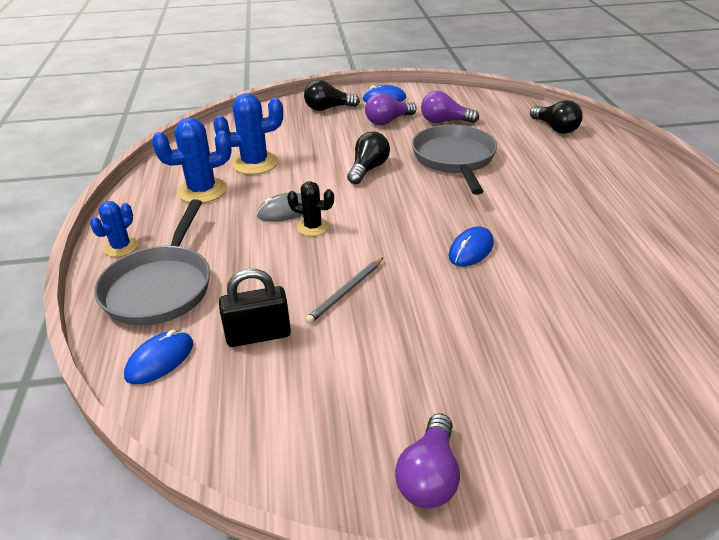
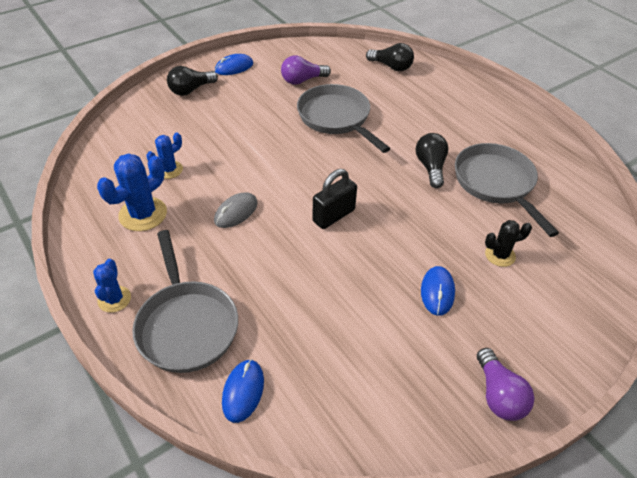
camera: 30 degrees left, 10 degrees up
(255, 163) = (169, 170): blue cactus -> blue cactus, size x0.61
(258, 335) = (304, 337): black padlock -> black padlock (334, 216)
(313, 227) = (271, 220): black cactus -> black cactus (500, 255)
(346, 292) = (342, 272): grey pencil -> none
(368, 169) = (274, 147): black light bulb -> black light bulb (430, 167)
(388, 121) = (255, 91): purple light bulb -> none
(471, 249) = (405, 202): blue mouse -> blue mouse (437, 292)
(602, 262) = (496, 183): none -> grey pan

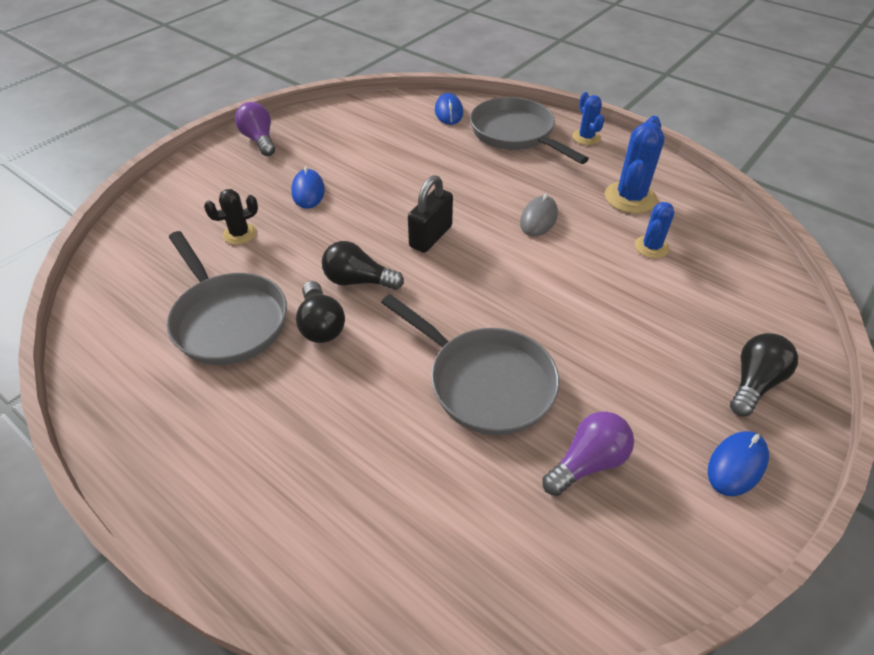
camera: 165 degrees right, 0 degrees up
(391, 67) = (424, 567): black light bulb -> black light bulb (358, 281)

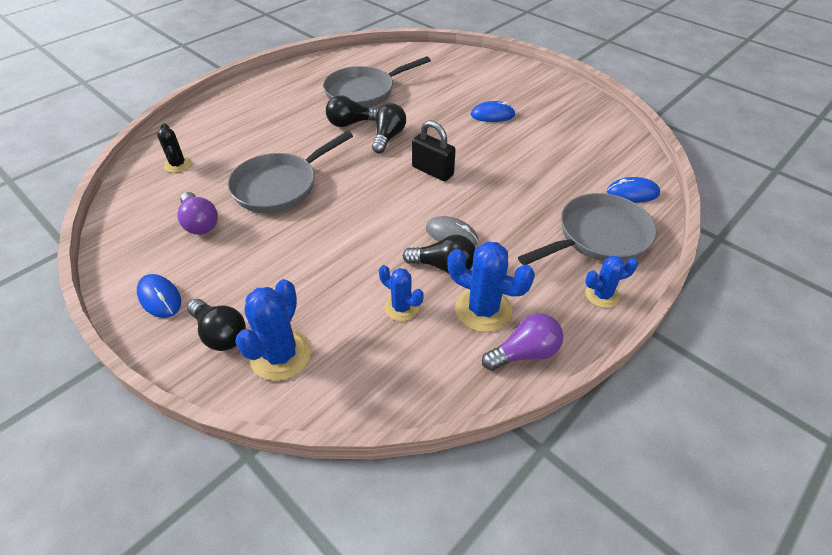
camera: 95 degrees right, 0 degrees up
(240, 234) = (444, 91): black cactus -> black cactus (178, 165)
(259, 140) = (561, 91): purple light bulb -> purple light bulb (524, 353)
(586, 222) = (444, 266): none -> black light bulb
(751, 325) = (281, 355): none -> blue cactus

